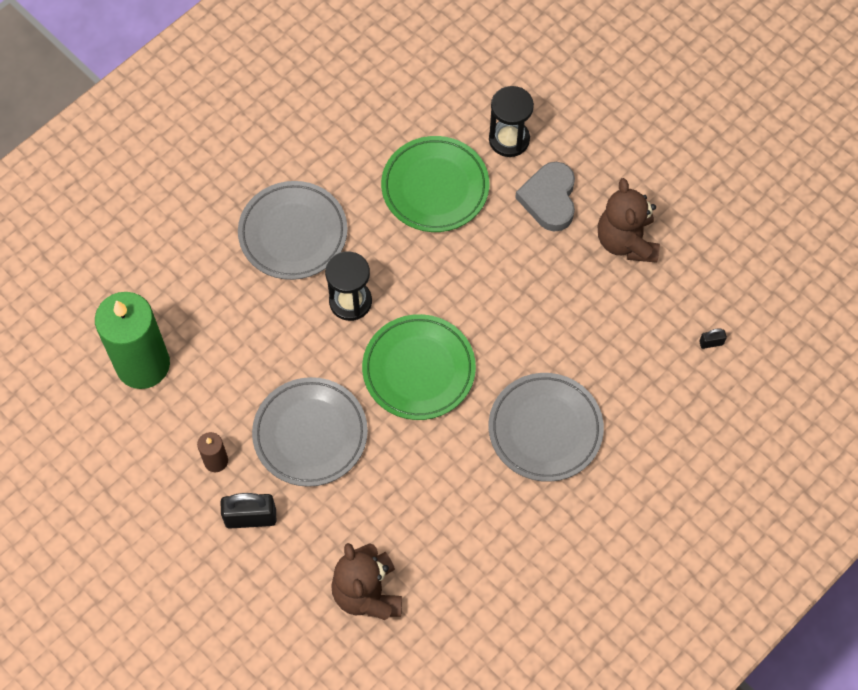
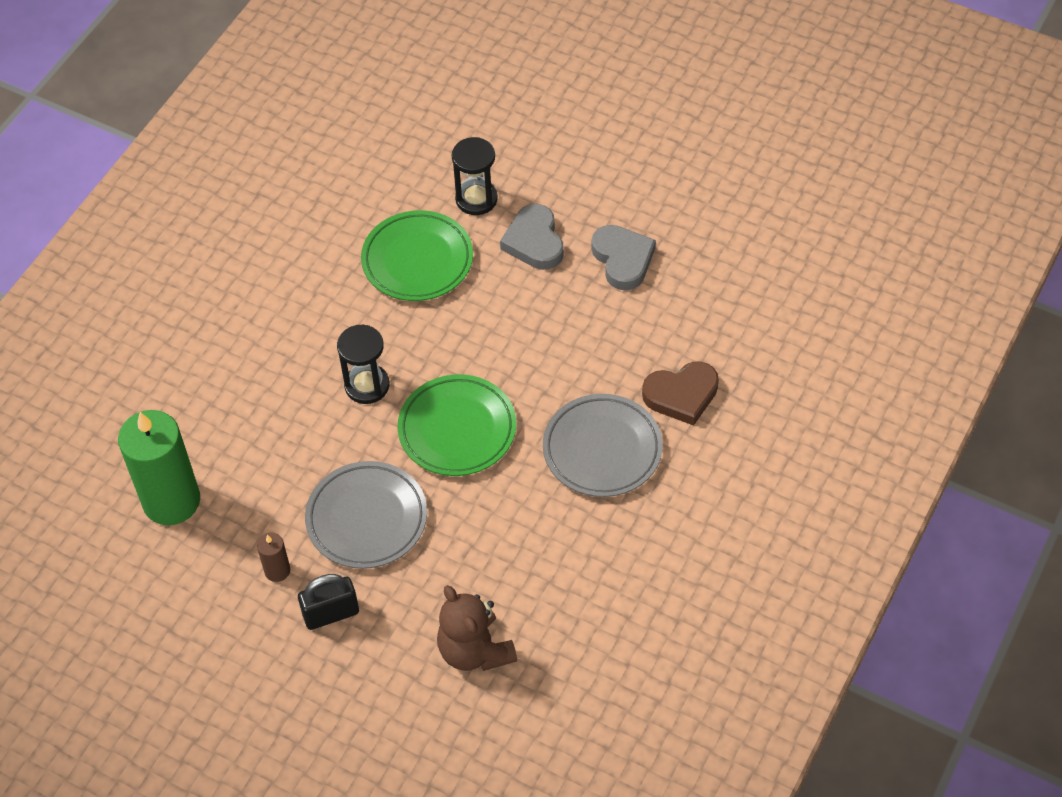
camera: 15 degrees left, 10 degrees down
(293, 233) = (288, 339): grey plate -> none
(626, 241) = (623, 259): brown teddy bear -> grey heart
(636, 396) = (681, 395): none -> brown heart
(711, 343) = (737, 328): black padlock -> none

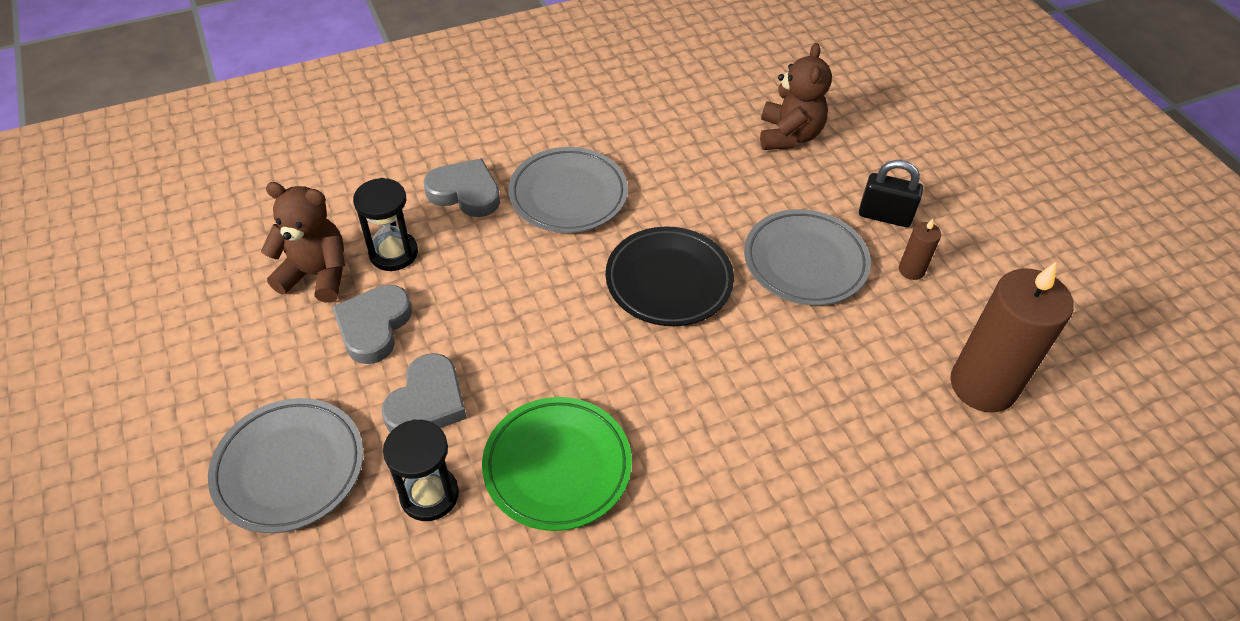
camera: 145 degrees left, 5 degrees down
(171, 501) = (983, 385): green candle -> brown candle
(367, 385) = (717, 370): black hourglass -> black hourglass (393, 253)
(457, 429) = (669, 281): green plate -> black plate
(570, 159) = (289, 468): none -> grey plate
(681, 395) = (465, 193): brown heart -> grey heart
(704, 264) = (317, 275): none -> brown teddy bear

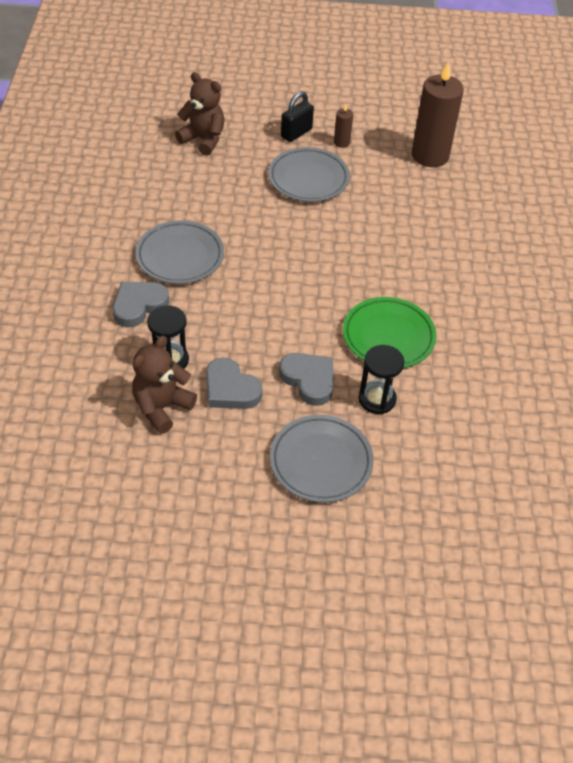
camera: 65 degrees left, 0 degrees up
(669, 281) = (285, 239): black plate -> none

